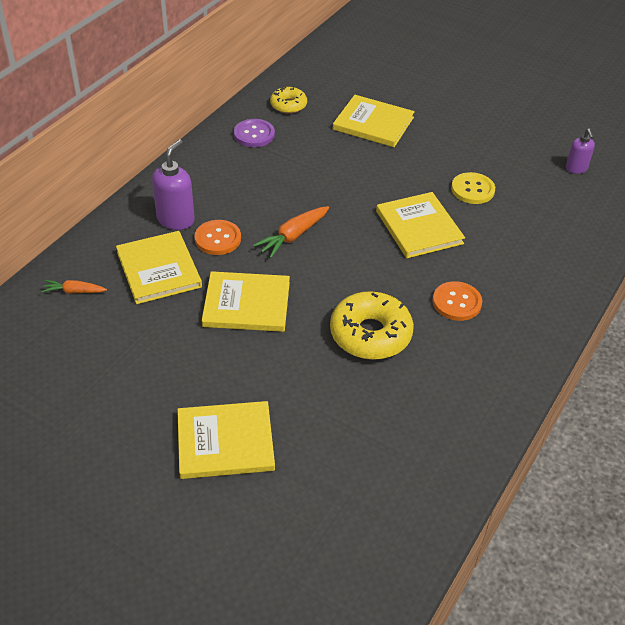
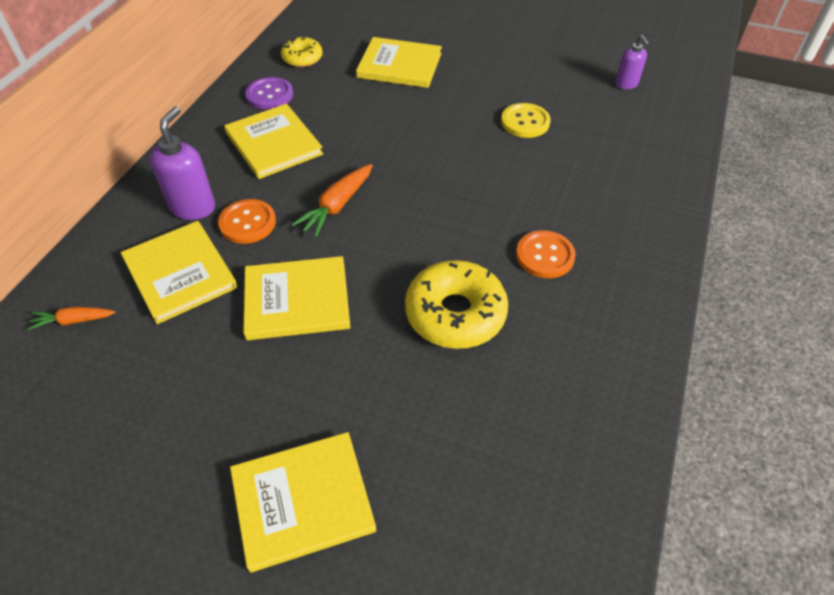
camera: 10 degrees left, 5 degrees up
(419, 227) = (478, 173): yellow book -> yellow book (274, 143)

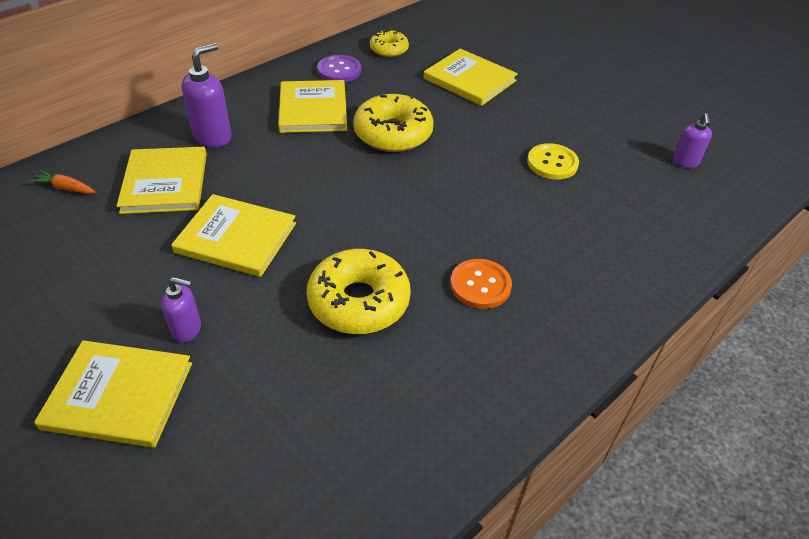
camera: 25 degrees right, 5 degrees down
(247, 223) = (245, 163): orange button -> none
(319, 409) = (187, 330): none -> purple soap dispenser
(337, 206) = (326, 176): orange carrot -> none
(368, 142) = (393, 134): none -> yellow donut

